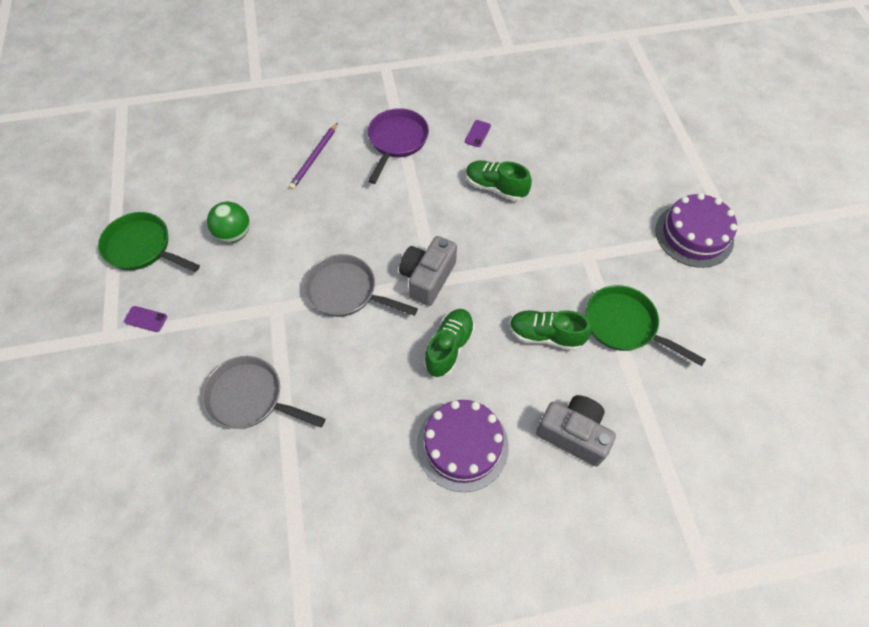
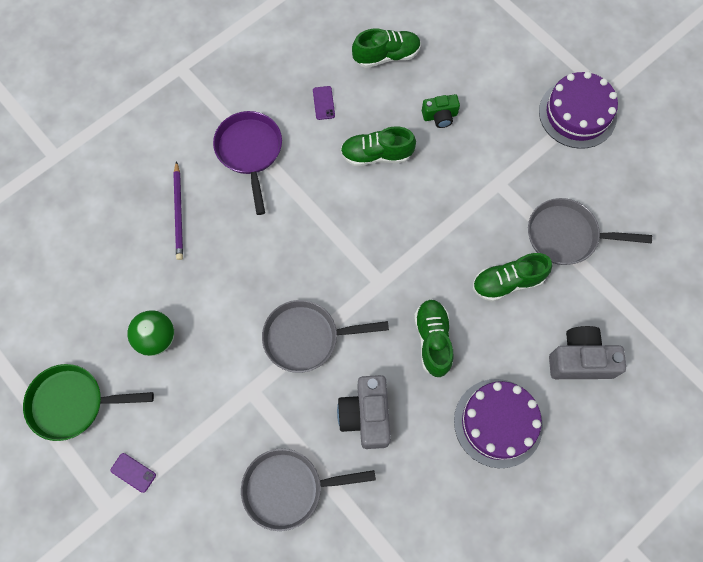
camera: 30 degrees left, 10 degrees up
(145, 319) = (133, 472): purple phone -> purple phone turned 45 degrees clockwise
(427, 278) = (372, 283): grey camera -> grey camera (366, 415)
(551, 123) = (386, 56): none -> green shoe
(568, 183) = (440, 116): none -> green camera
(624, 325) = (566, 235): green pan -> grey pan

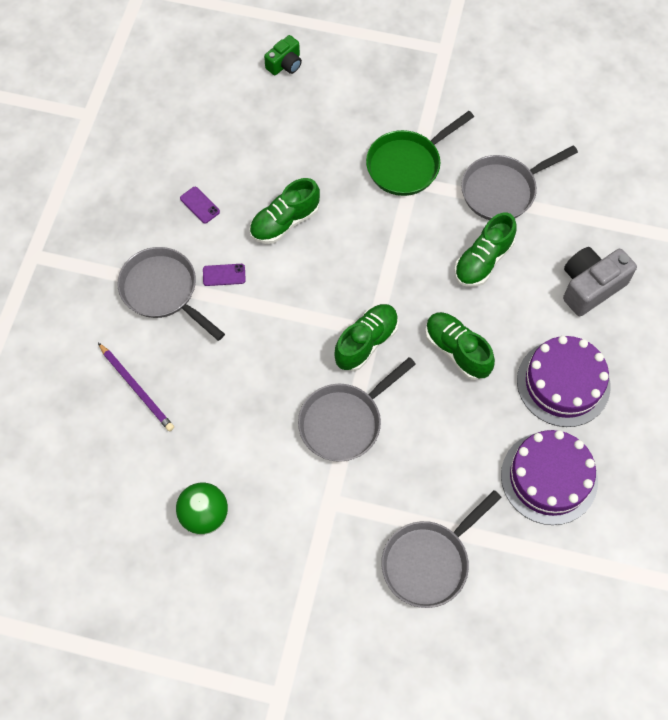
camera: 35 degrees left, 5 degrees down
(72, 403) = (169, 628): green pan -> green pan (407, 164)
(133, 472) = (277, 648): purple phone -> purple phone (224, 275)
(250, 152) = (163, 291): purple pan -> grey pan
(366, 415) = (448, 453): grey camera -> none
(386, 56) = (226, 129): green shoe -> green shoe (366, 342)
(440, 116) = (316, 154): green camera -> green camera (285, 64)
(577, 114) = (434, 81): purple cake -> purple cake (549, 478)

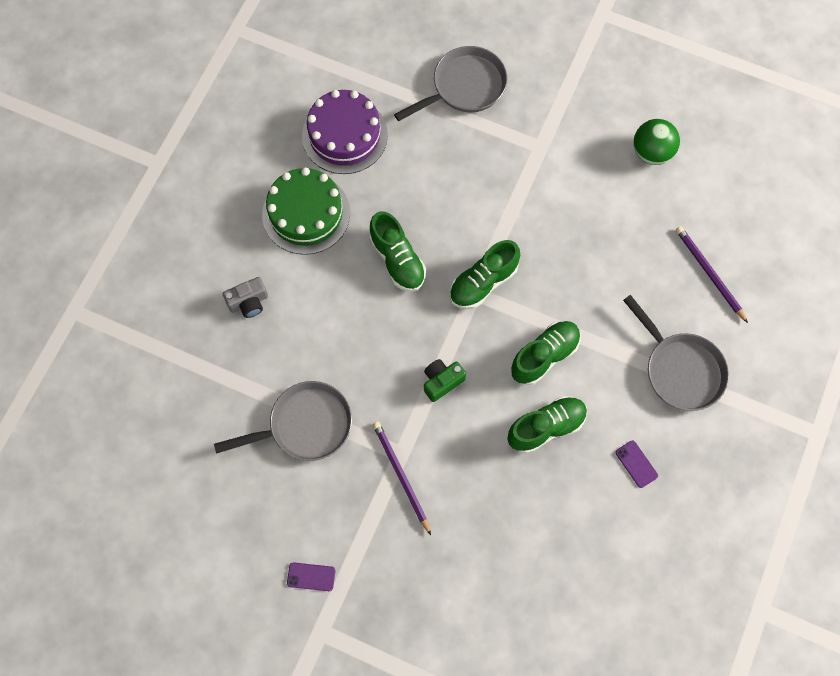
camera: 170 degrees left, 5 degrees up
(224, 275) = (616, 377): purple phone -> purple phone (311, 576)
(285, 64) = (519, 643): green camera -> green camera (442, 382)
(344, 422) = (516, 211): grey pan -> none
(407, 164) = (401, 476): green pan -> purple pencil
(483, 261) = (348, 348): green shoe -> green shoe (544, 356)
(563, 383) = (306, 213): purple cake -> green cake
(590, 287) = (248, 302): grey camera -> grey camera, size x0.60

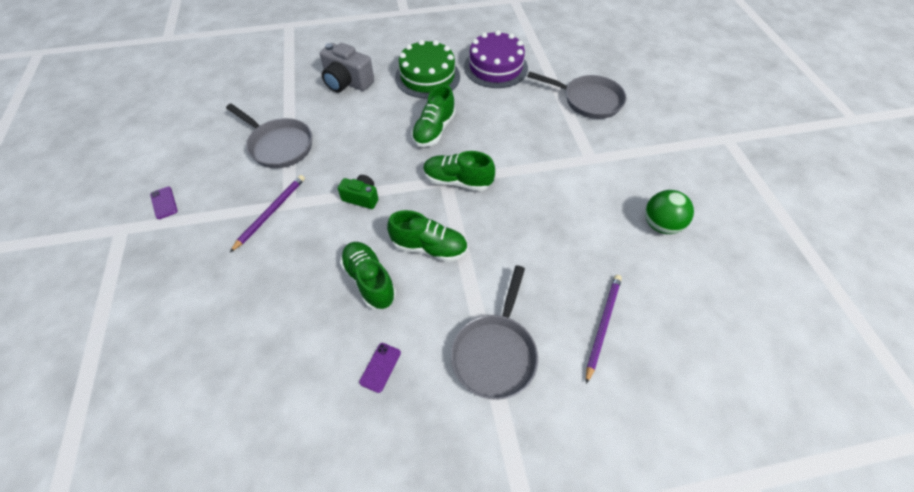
camera: 55 degrees right, 15 degrees down
(248, 302) = (347, 82): grey camera -> grey camera, size x1.67
(546, 427) = (369, 281): green shoe -> green shoe turned 150 degrees counterclockwise

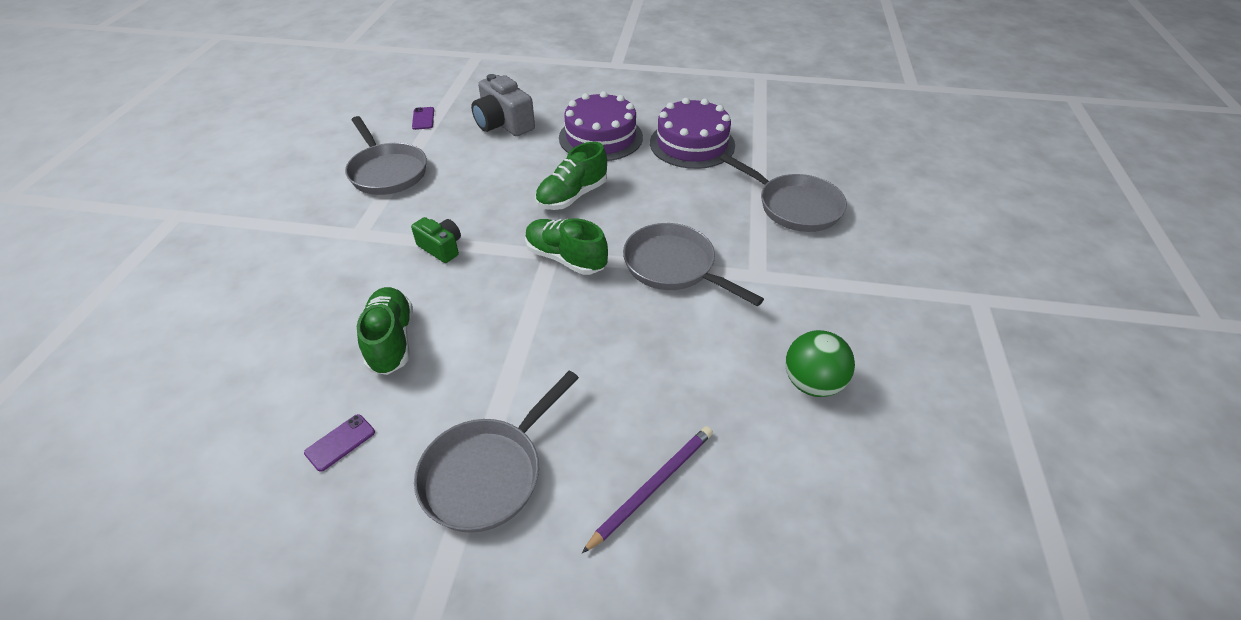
camera: 20 degrees right, 10 degrees down
(164, 203) = (234, 200): purple phone -> purple phone (423, 118)
(271, 212) = (333, 237): purple pencil -> none
(427, 77) = (600, 137): green cake -> purple cake
(429, 247) = (485, 324): green shoe -> none
(534, 167) = (674, 267): none -> grey pan

